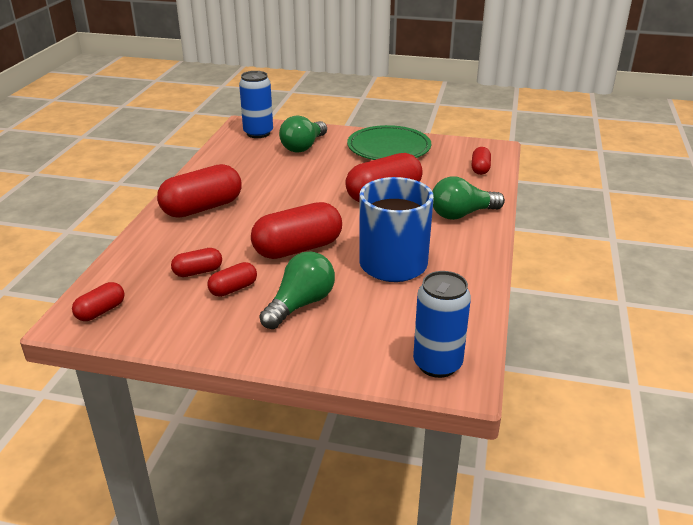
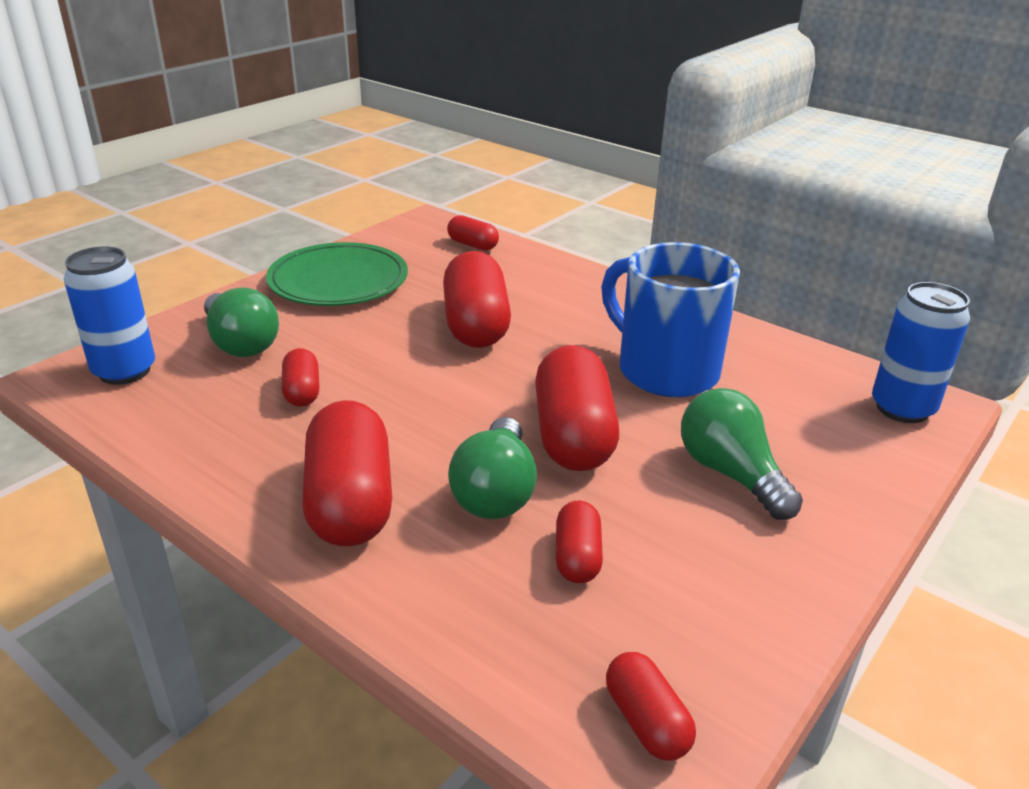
camera: 65 degrees left, 0 degrees up
(233, 289) = (655, 529): red capsule -> red capsule (302, 391)
(462, 214) = (578, 291): green light bulb -> green light bulb (495, 492)

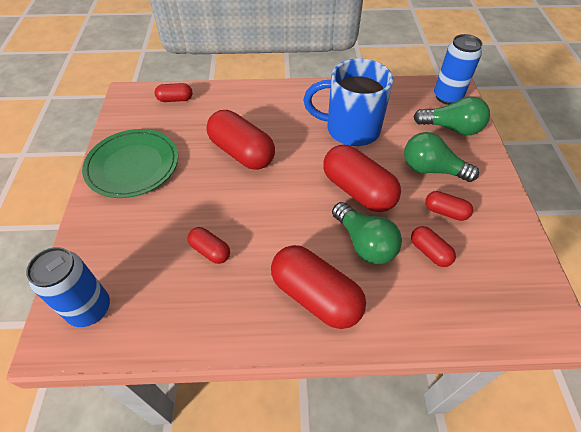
camera: 40 degrees left, 20 degrees up
(241, 343) = (134, 243): green light bulb -> green light bulb (452, 128)
(646, 721) = (528, 305): red capsule -> red capsule (445, 212)

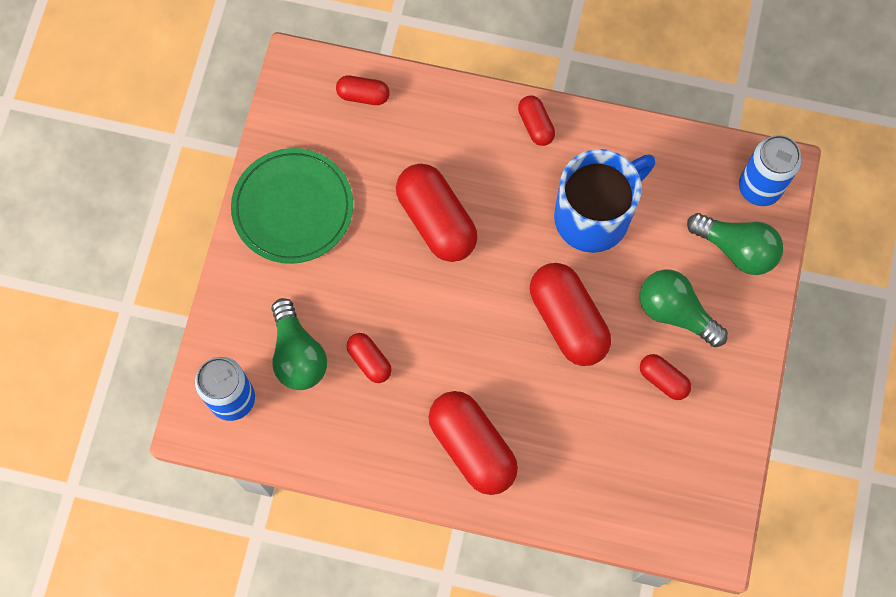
camera: 15 degrees right, 20 degrees up
(350, 129) = (594, 216): blue mug -> blue mug turned 120 degrees clockwise
(364, 243) = (548, 397): green light bulb -> green light bulb (298, 354)
(429, 252) = (619, 428): red capsule -> red capsule (535, 125)

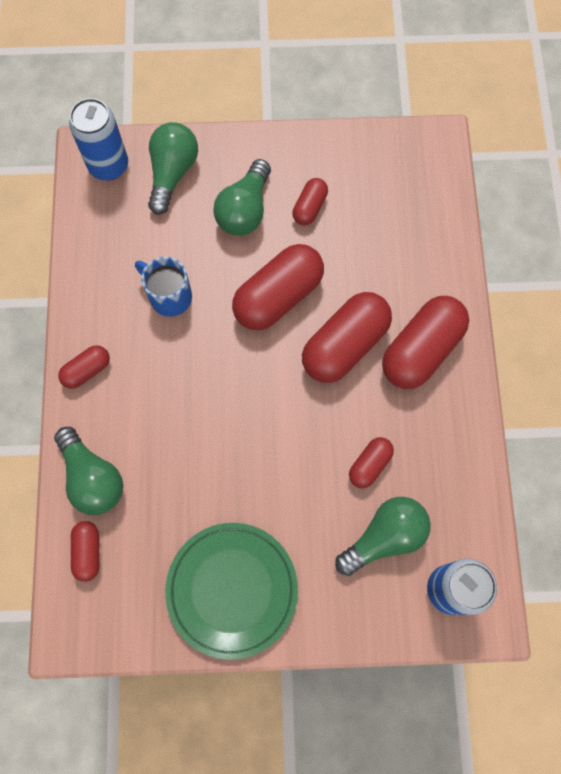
camera: 105 degrees left, 0 degrees up
(429, 111) = (92, 478): none -> green light bulb
(436, 220) = (210, 439): red capsule -> red capsule (345, 345)
(594, 216) = (169, 296): blue mug -> blue mug, size x0.58

